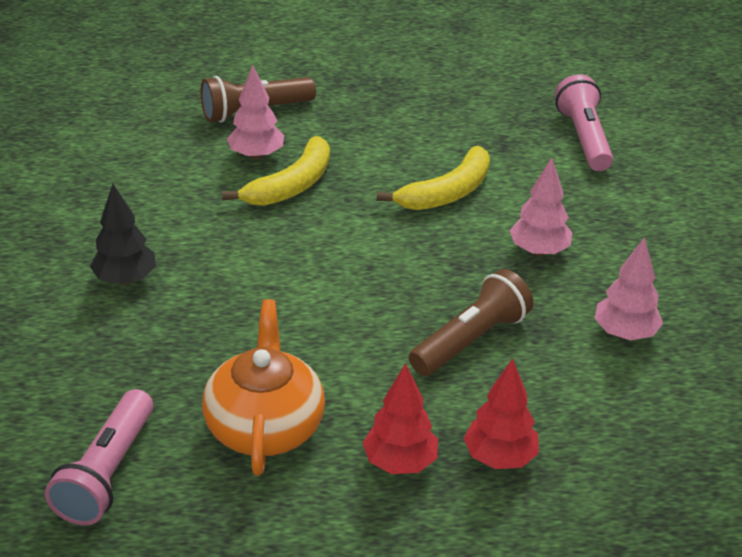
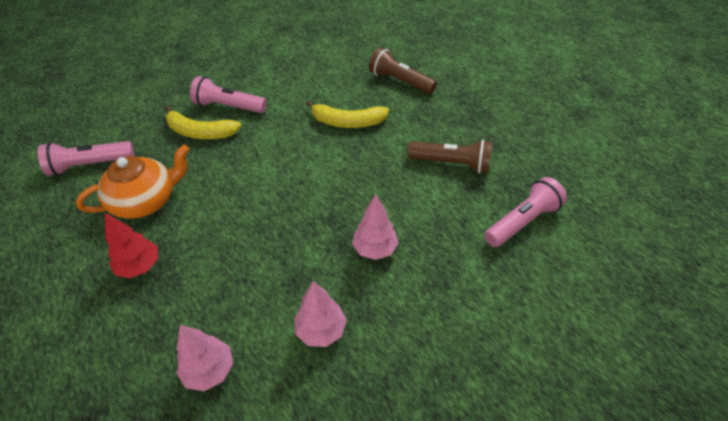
camera: 60 degrees right, 10 degrees up
(125, 279) = (229, 106): black tree -> pink flashlight
(256, 155) = (362, 99): pink tree -> pink tree (209, 370)
(447, 193) = (397, 183): yellow banana -> yellow banana (200, 132)
(471, 340) = (263, 253): brown flashlight -> brown flashlight (451, 164)
(499, 458) = (163, 311): red tree -> none

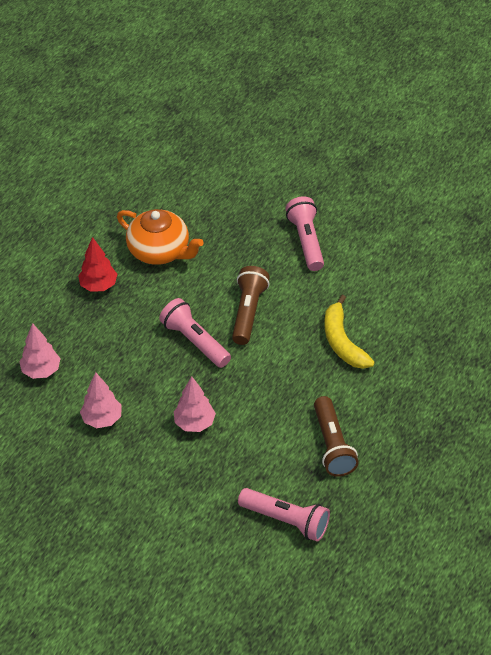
camera: 65 degrees right, 0 degrees up
(90, 165) = (175, 192): pink flashlight -> pink flashlight (195, 341)
(200, 132) = (258, 240): yellow banana -> none
(400, 81) = (440, 359): brown flashlight -> brown flashlight (248, 312)

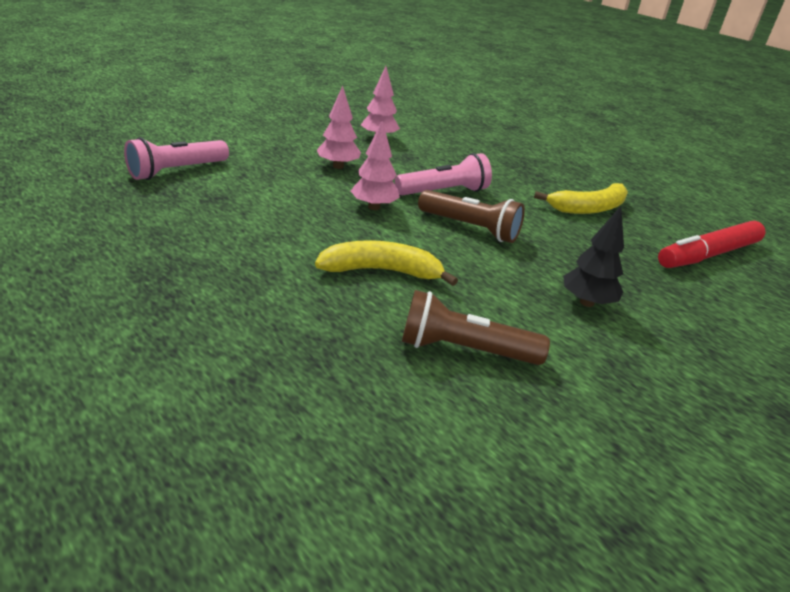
camera: 105 degrees right, 15 degrees down
(41, 371) = (451, 132): pink tree -> pink tree (374, 207)
(98, 286) = (545, 172): red tree -> none
(160, 251) = (588, 208): orange teapot -> yellow banana
(194, 184) = (708, 255): none -> red marker
(306, 241) = (586, 302): pink flashlight -> black tree
(332, 445) = (233, 217): brown flashlight -> brown flashlight (464, 349)

